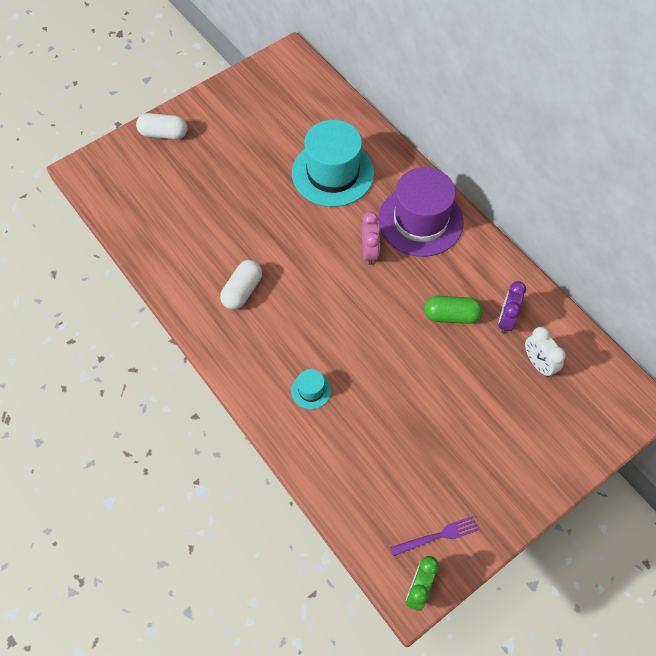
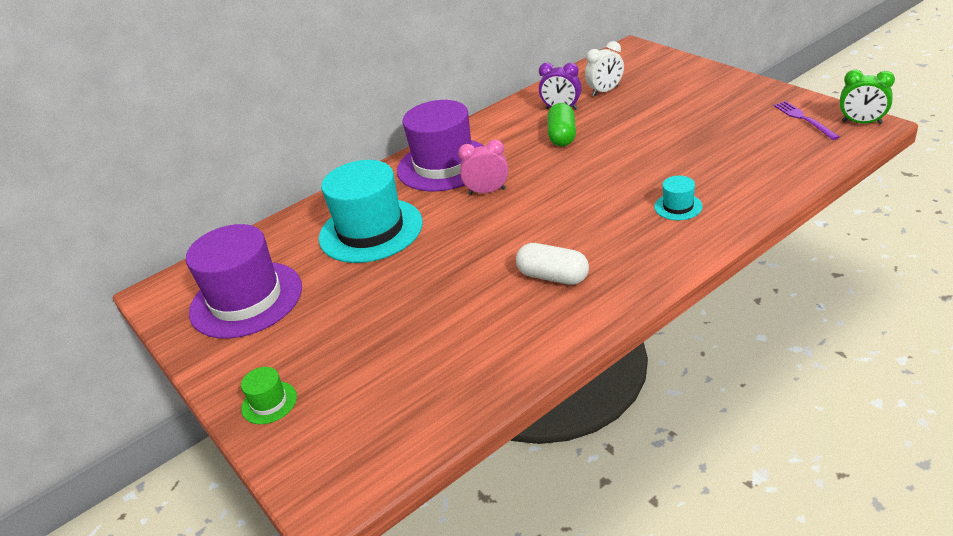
camera: 85 degrees left, 25 degrees down
(164, 134) = (269, 402): white capsule -> green hat
(268, 107) = (246, 299): none -> purple hat

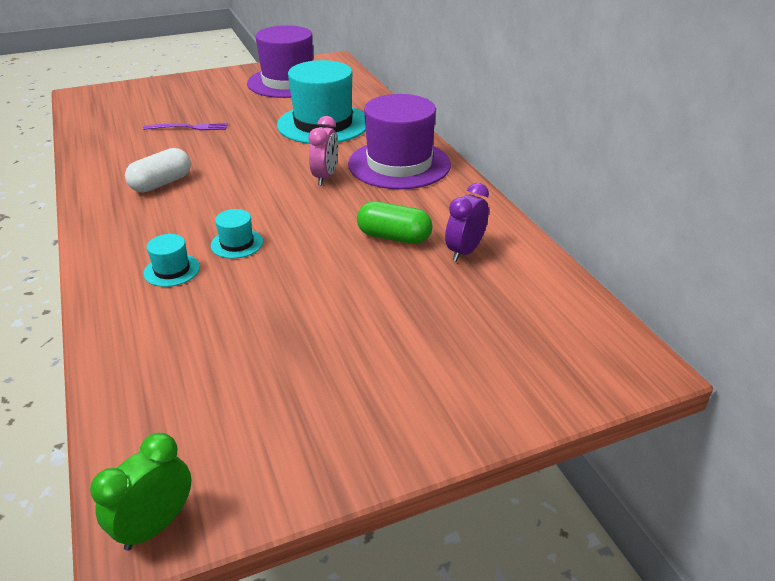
camera: 100 degrees right, 0 degrees up
(269, 402) = (176, 85): green hat -> none
(605, 91) = (491, 297): white clock -> none
(620, 193) = (237, 243): none -> turquoise hat
(804, 119) = (234, 458): purple fork -> purple fork (189, 127)

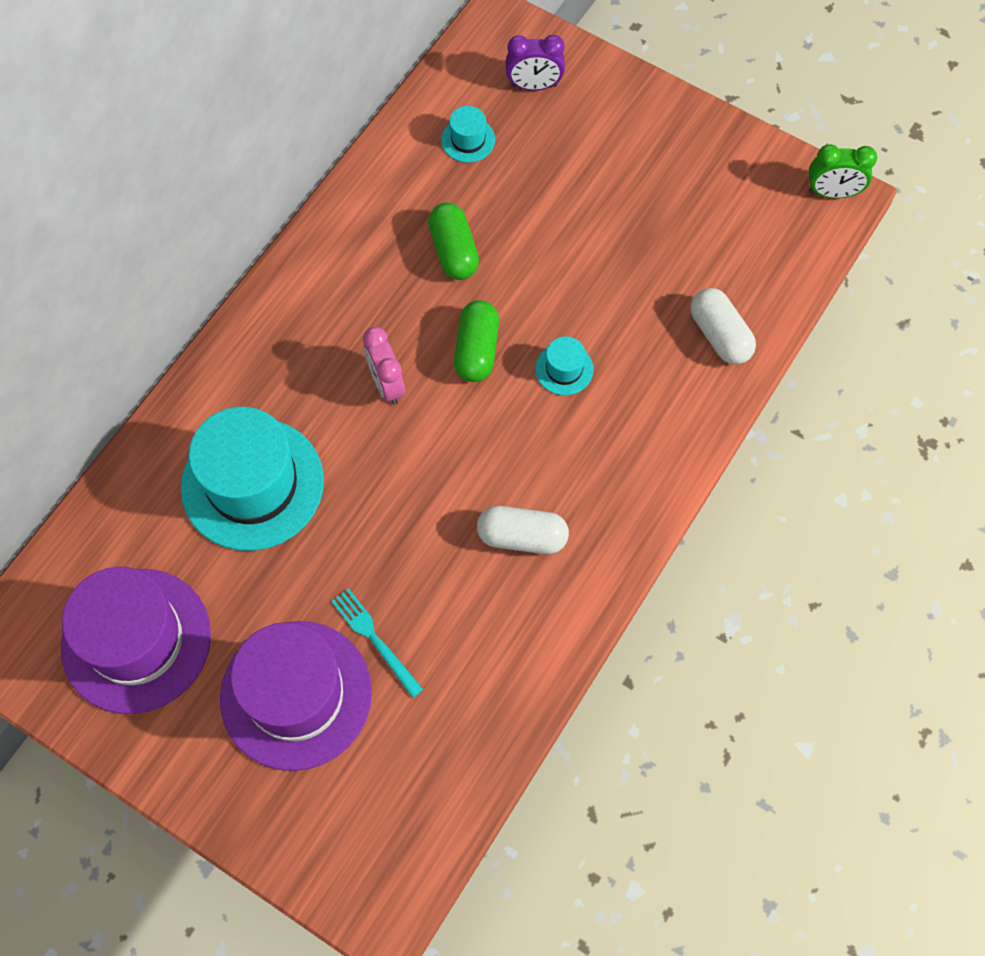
camera: 125 degrees left, 30 degrees up
(146, 333) = (720, 335): none -> white capsule
(172, 270) = (640, 387): turquoise hat -> turquoise hat (468, 140)
(189, 127) = (375, 639): purple fork -> turquoise fork
(302, 216) = (477, 350): none -> green capsule
(325, 177) = (386, 384): pink clock -> pink clock turned 90 degrees counterclockwise
(399, 164) = (304, 332): purple hat -> purple hat (296, 694)
(464, 251) = (434, 186): purple clock -> purple clock (534, 86)

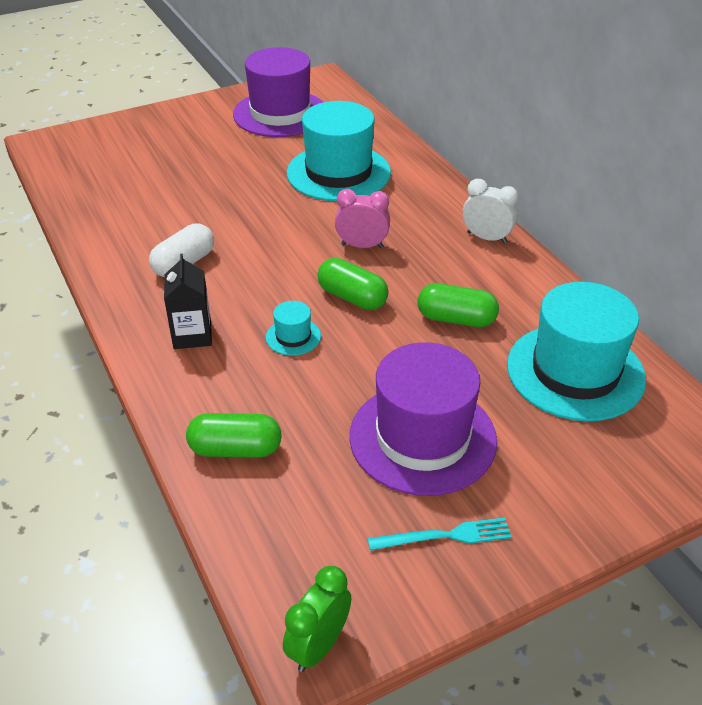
camera: 120 degrees right, 25 degrees down
(296, 694) = (189, 150): purple hat -> purple hat (422, 438)
(303, 277) = (487, 238): none -> white clock
(375, 639) = (187, 185): turquoise fork -> turquoise fork (445, 536)
(468, 140) = (575, 371): turquoise hat -> turquoise hat, size x2.37
(534, 86) = (622, 445): purple clock -> none
(618, 455) = (192, 335): none -> black carton
(720, 335) = (235, 449): white capsule -> green capsule

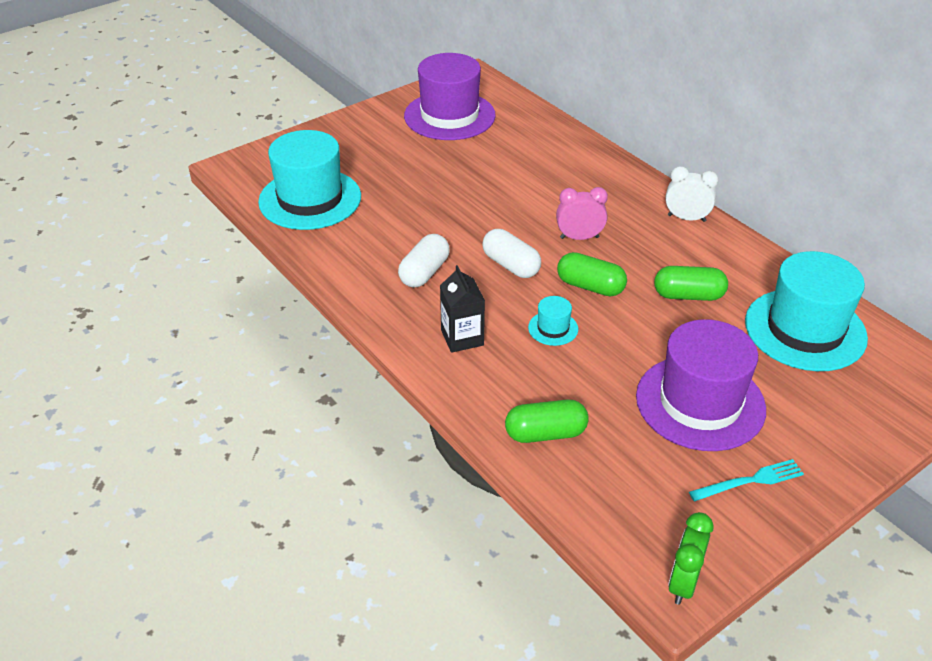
camera: 10 degrees left, 0 degrees up
(277, 266) = (511, 265): none -> white capsule
(338, 173) = (529, 170): turquoise hat -> turquoise hat (310, 199)

